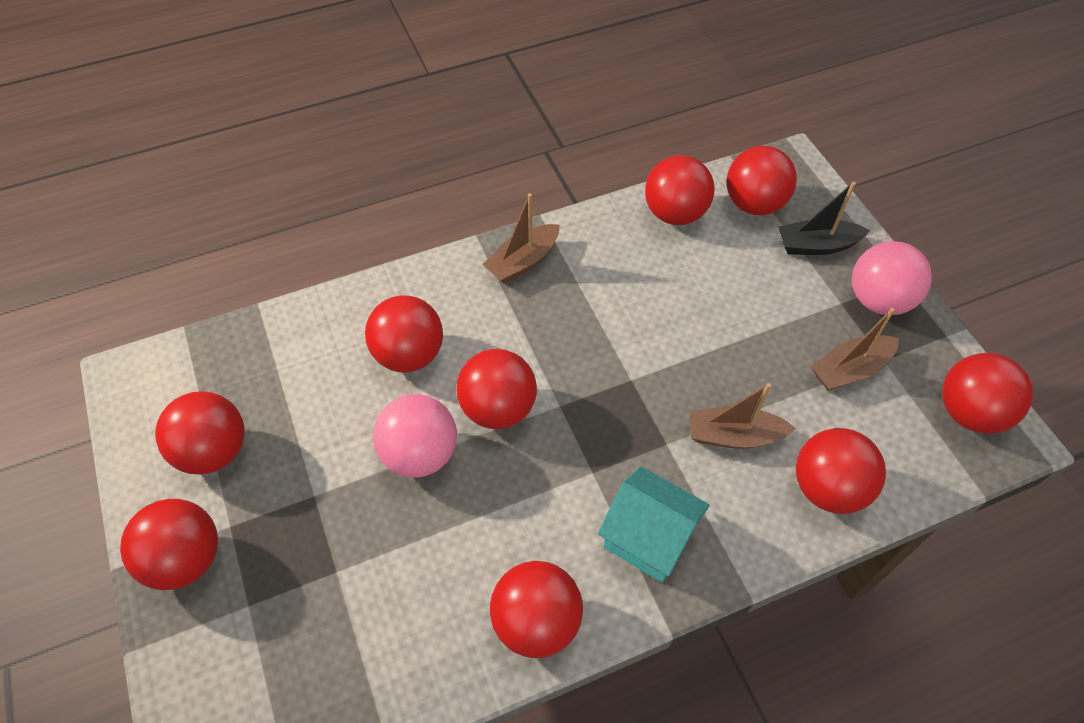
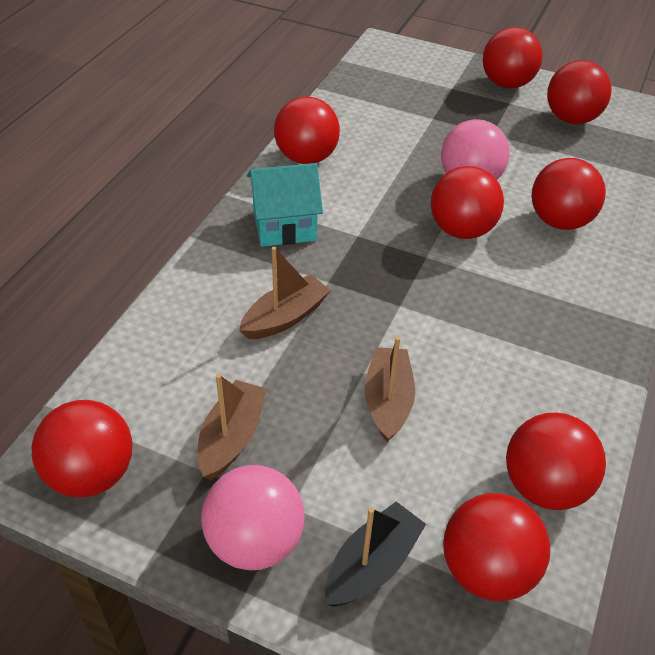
camera: 135 degrees right, 10 degrees down
(523, 261) = (592, 334): brown boat -> brown boat (388, 400)
(827, 488) = (184, 328): red ball -> none

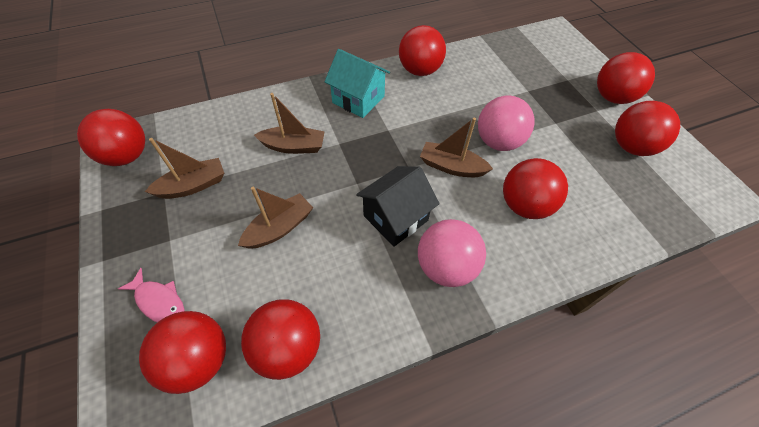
camera: 45 degrees right, 10 degrees up
(255, 541) = (135, 242): pink ball -> pink ball (446, 267)
(372, 564) = (159, 301): black boat -> pink fish
(461, 230) = (451, 167): red ball -> brown boat
(477, 309) = (395, 218): none -> black house

